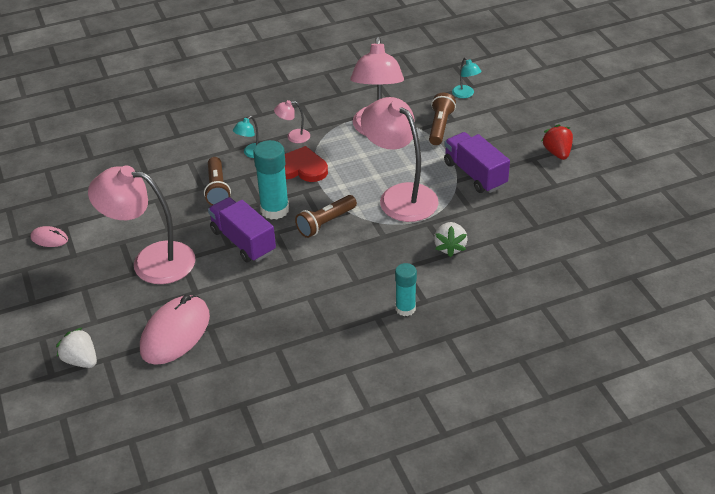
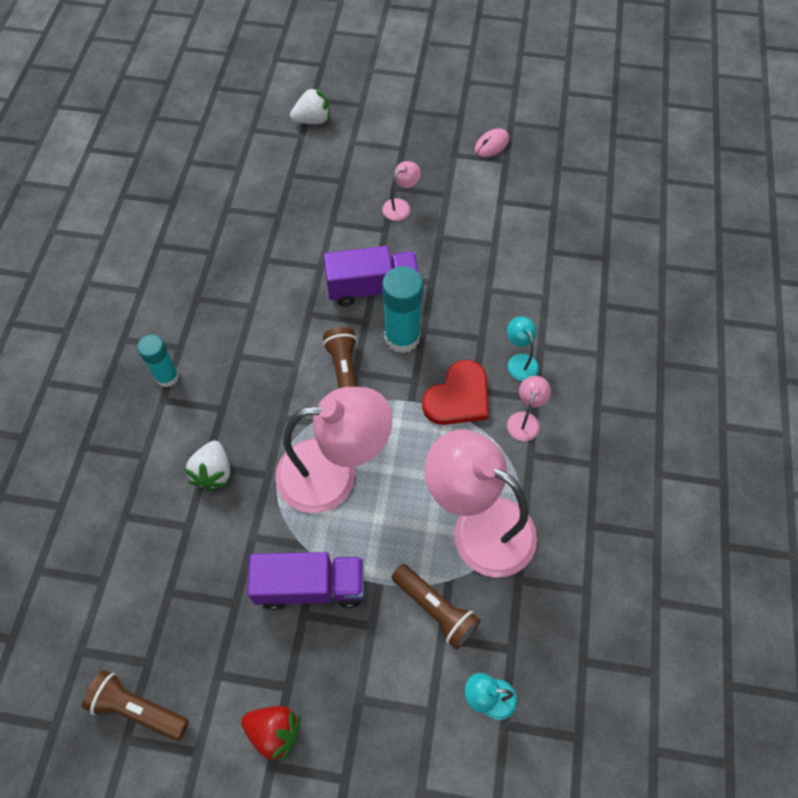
camera: 120 degrees right, 20 degrees up
(151, 261) = (400, 206): pink lamp -> pink lamp, size x0.42
(175, 333) = (291, 189): pink mouse -> none
(217, 189) = (475, 301): brown flashlight -> brown flashlight (138, 708)
(450, 247) = (213, 472): white strawberry -> white strawberry turned 120 degrees counterclockwise

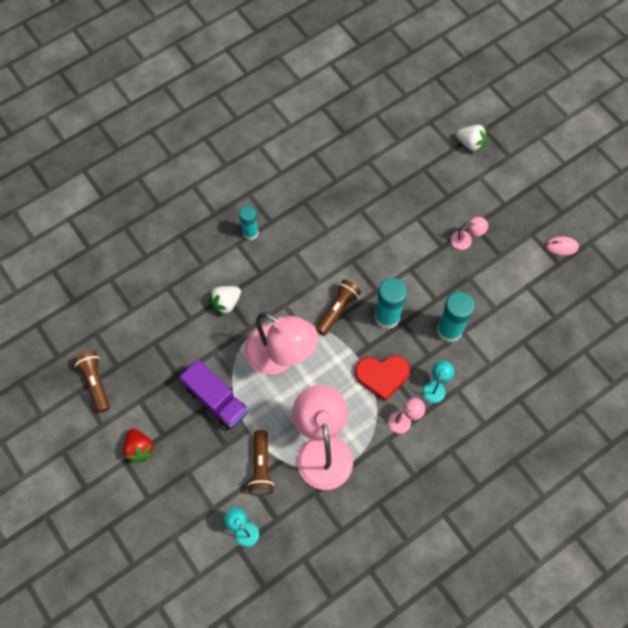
camera: 45 degrees right, 5 degrees up
(373, 288) = (400, 275): purple truck -> none
(474, 298) = (449, 330): none -> turquoise glue stick

